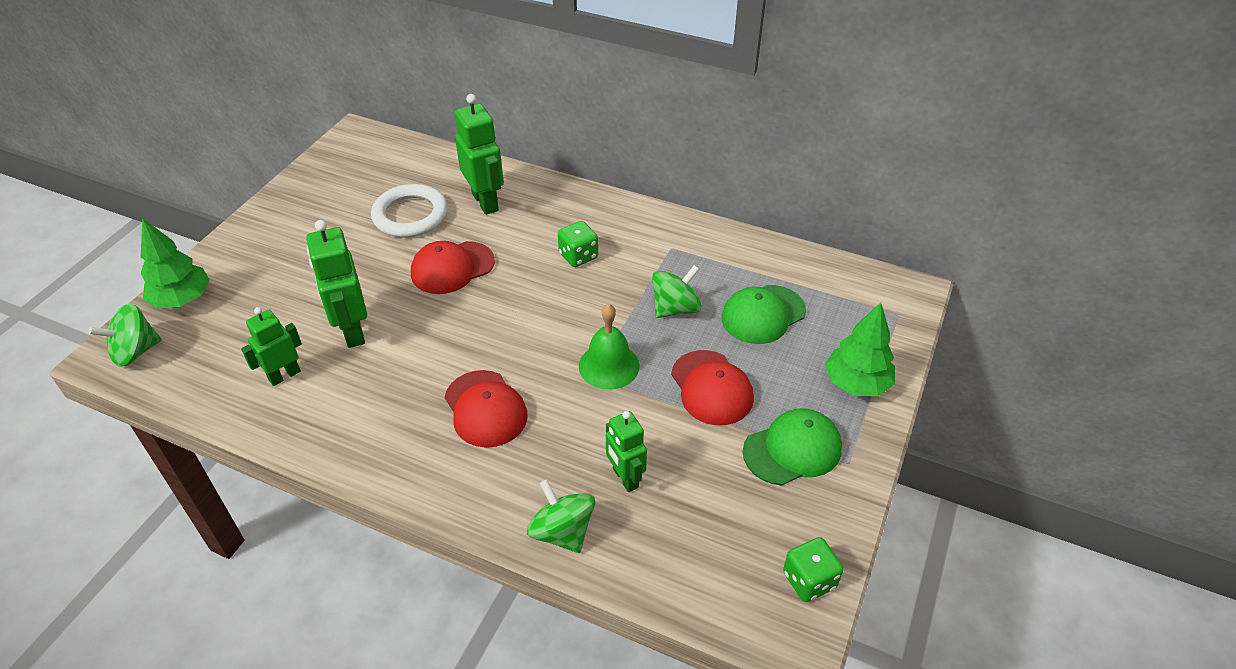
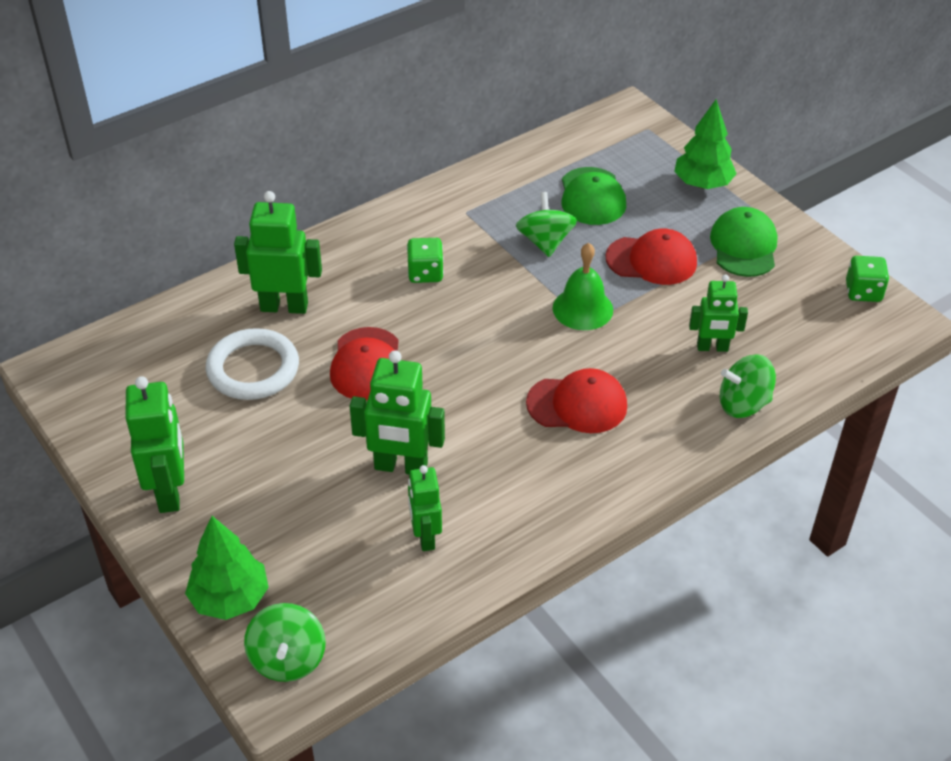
camera: 60 degrees left, 0 degrees up
(270, 230) = (170, 492): none -> green robot

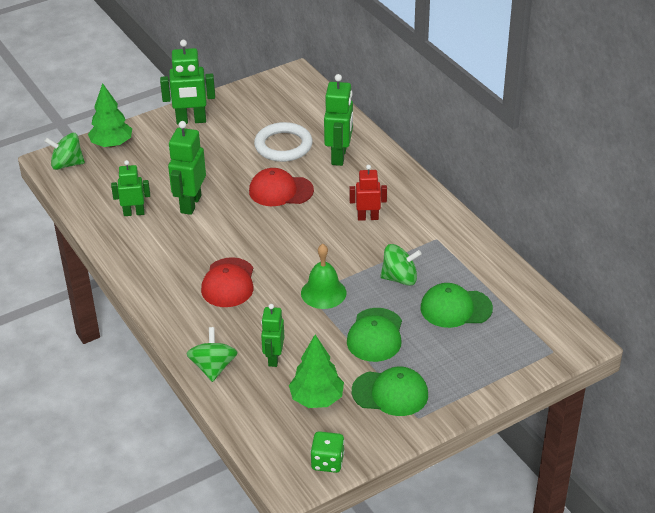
camera: 95 degrees right, 5 degrees down
(425, 273) = (368, 217): green dice -> red robot
(651, 260) = (375, 335): red cap -> green cap
(702, 184) = (474, 378): green tree -> green tree (316, 399)

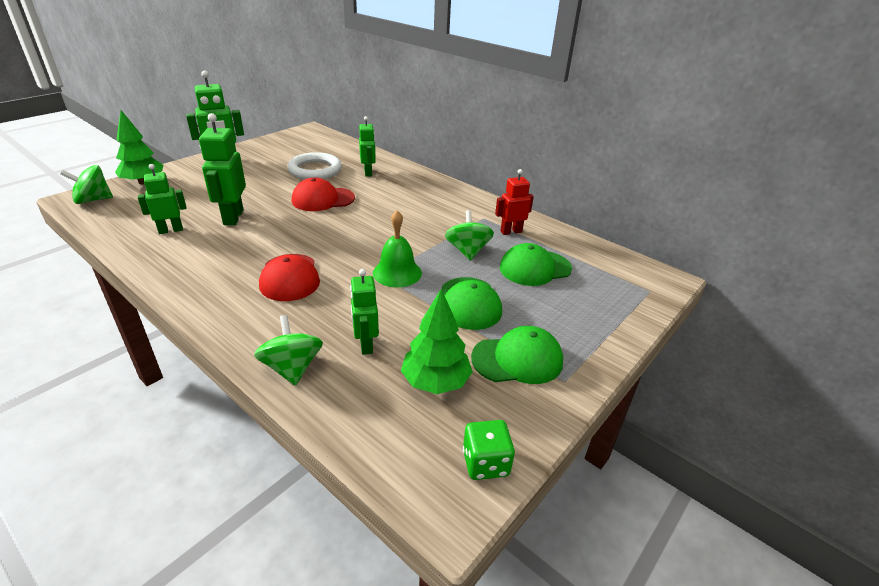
camera: 20 degrees left, 5 degrees down
(339, 156) = (368, 172): green robot -> green robot, size x0.65
(368, 217) = (413, 210): red robot -> red robot (511, 231)
(400, 278) = (467, 251): green spinning top -> green spinning top turned 75 degrees counterclockwise

